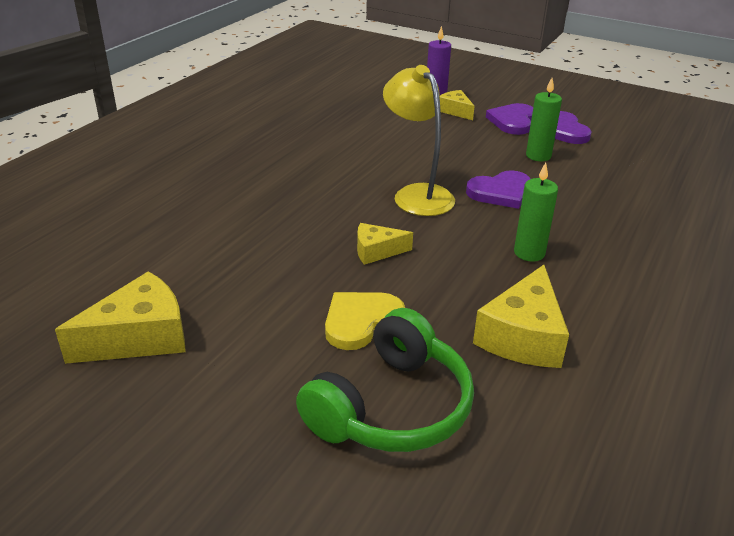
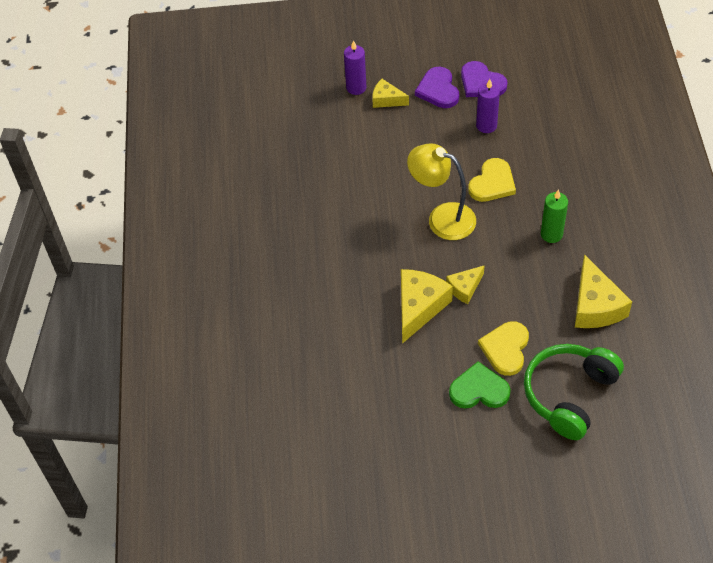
camera: 30 degrees left, 20 degrees up
(140, 337) = (401, 437): yellow cheese -> yellow cheese (419, 307)
(283, 342) = (479, 390): none -> green heart
(391, 407) = (569, 394): green headphones -> green headphones turned 150 degrees counterclockwise
(501, 192) = (492, 183): purple heart -> yellow heart
(538, 156) = (486, 125): green candle -> purple candle

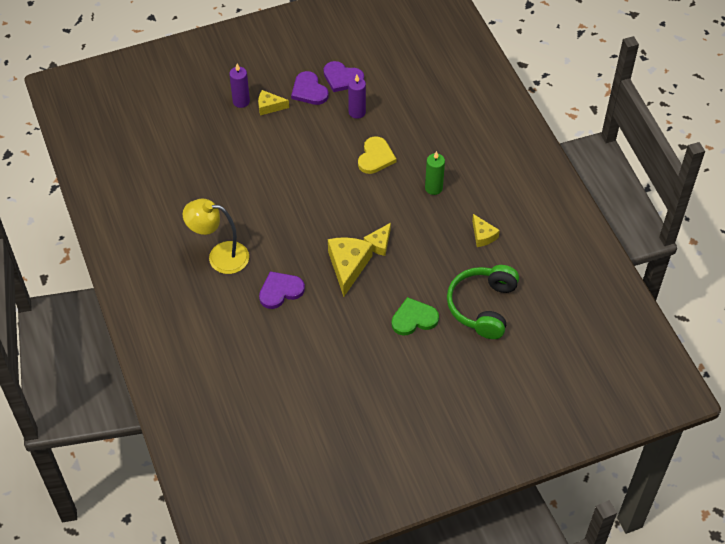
camera: 20 degrees left, 0 degrees up
(330, 319) = (280, 291): none -> purple heart
(442, 218) = (344, 193): yellow lamp -> yellow lamp (220, 256)
(505, 349) = (424, 283): yellow heart -> none
(595, 306) = (483, 235): yellow cheese -> yellow cheese, size x0.58

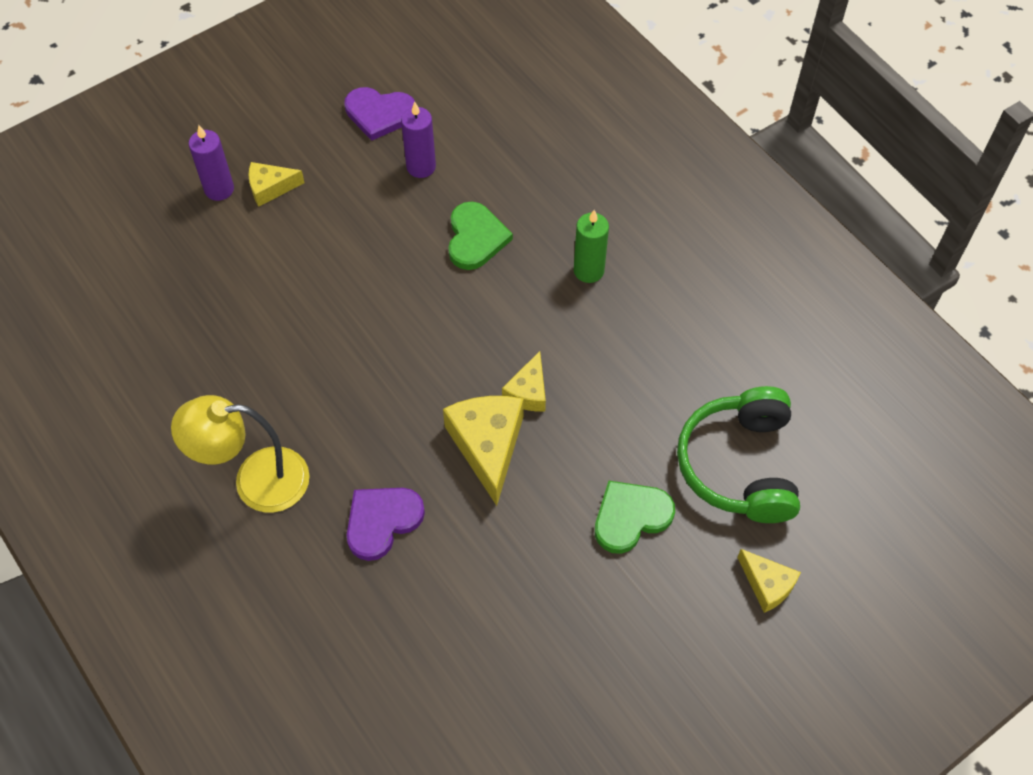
camera: 15 degrees left, 5 degrees up
(309, 90) = (330, 146): purple heart -> none
(375, 157) = (475, 238): yellow heart -> green heart
(483, 235) = (697, 336): yellow cheese -> yellow cheese (767, 585)

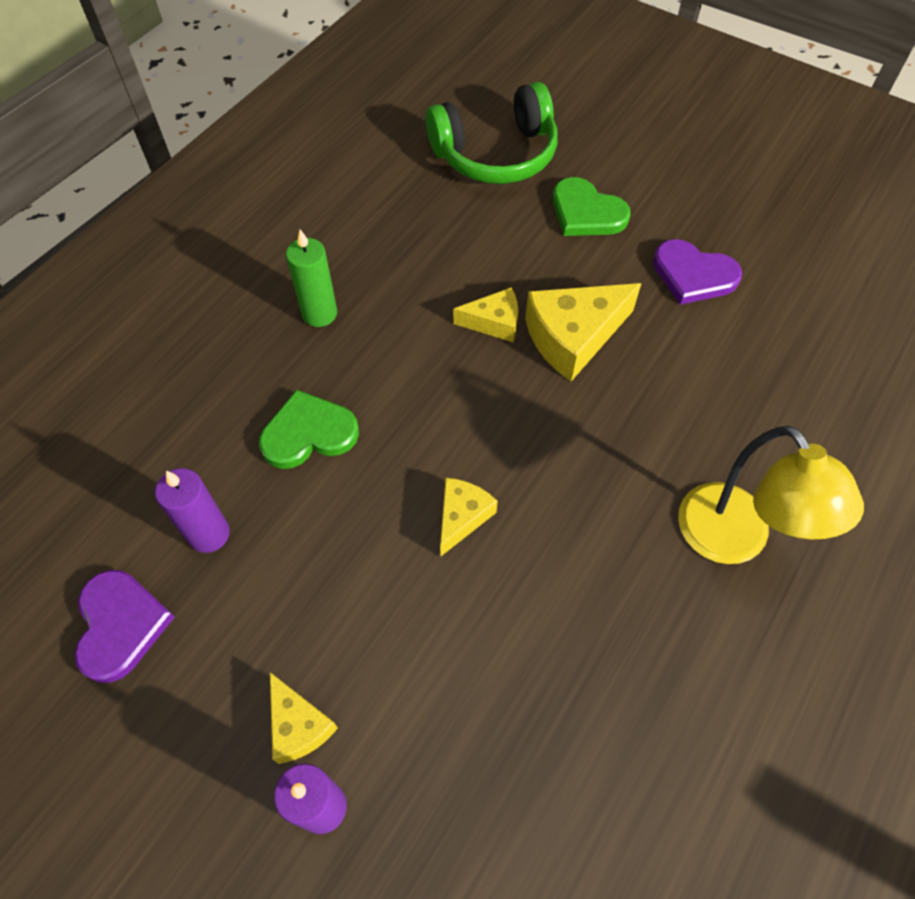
camera: 110 degrees left, 0 degrees up
(382, 521) = (705, 399): purple heart -> purple heart (693, 275)
(767, 585) = (596, 118): yellow cheese -> yellow cheese (462, 517)

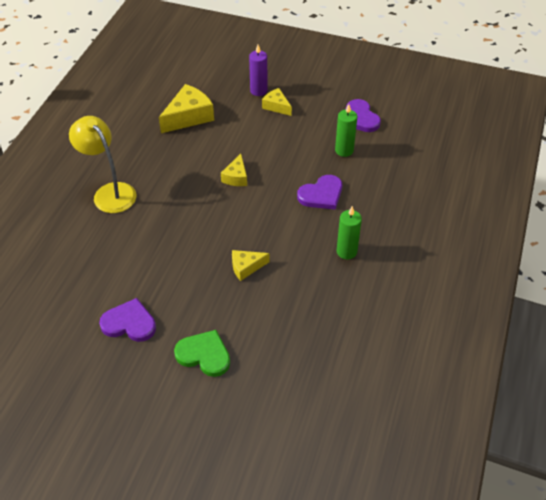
camera: 165 degrees right, 10 degrees down
(209, 534) = (344, 150): purple candle -> green candle
(308, 433) = (321, 194): green heart -> purple heart
(496, 154) = (279, 391): green headphones -> none
(573, 337) = (199, 268): yellow cheese -> yellow cheese (189, 117)

